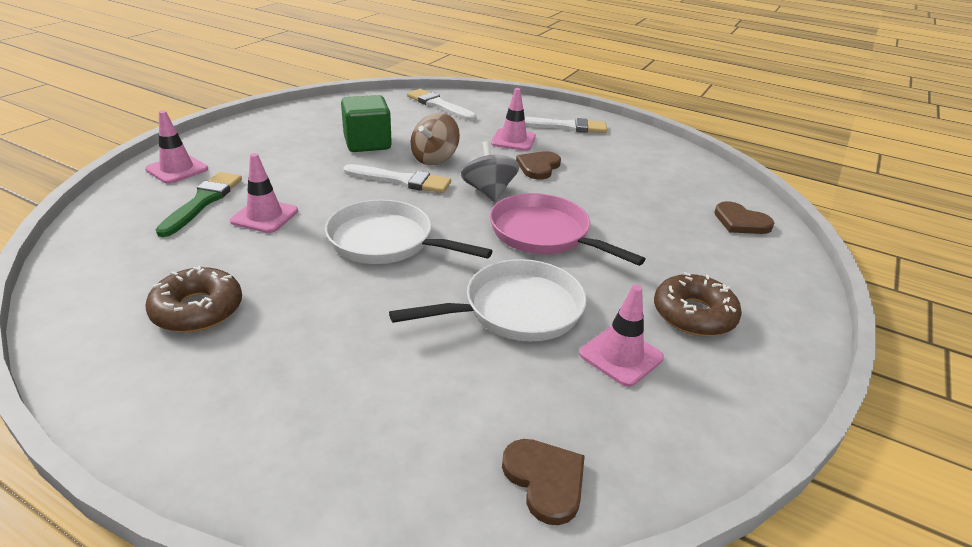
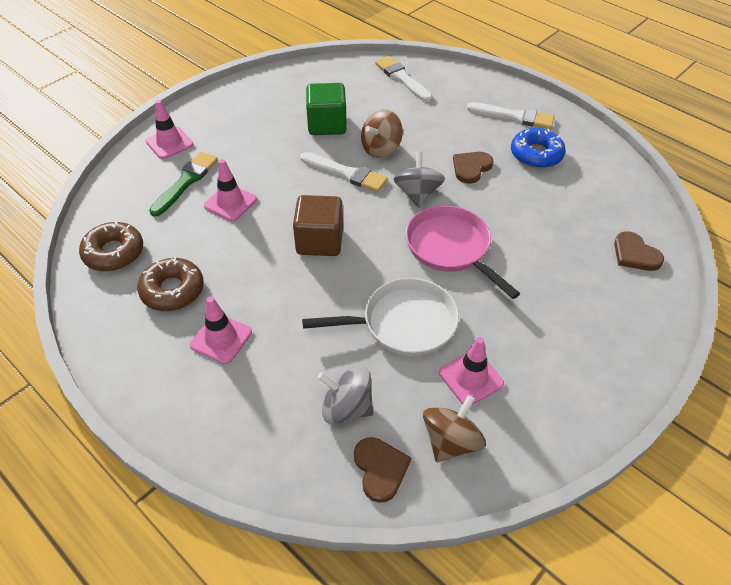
camera: 15 degrees right, 15 degrees up
(387, 242) = (319, 241): white pan -> brown cube
(474, 411) = (346, 408): none -> grey spinning top
(513, 140) = (458, 131): pink traffic cone -> pink traffic cone (221, 339)
(600, 152) = (536, 154): none -> blue donut
(626, 430) = (451, 441): none -> brown spinning top
(694, 314) = (546, 348): brown donut -> brown donut (114, 253)

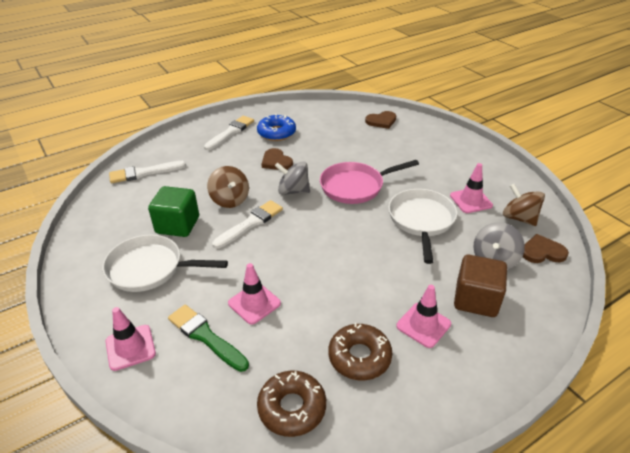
camera: 75 degrees left, 10 degrees down
(262, 126) = (150, 268): none -> white pan
(319, 241) = (326, 250): brown cube -> brown cube (476, 300)

